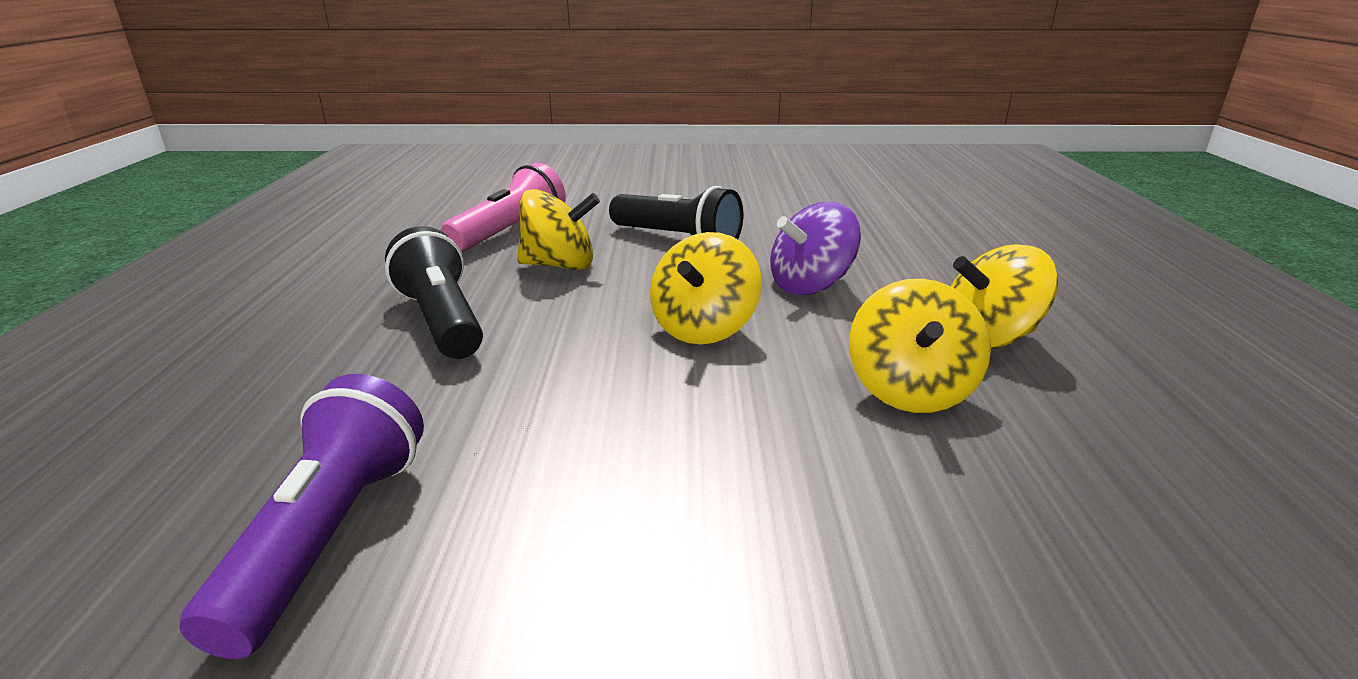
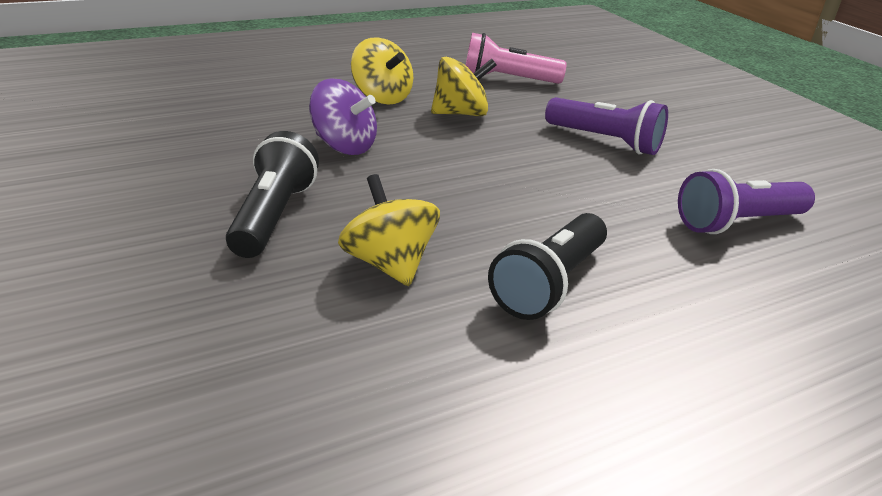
camera: 120 degrees left, 5 degrees up
(510, 233) = (314, 337): pink flashlight -> pink flashlight (507, 80)
(704, 328) = (448, 172): yellow spinning top -> none
(728, 525) = (605, 141): none -> purple flashlight

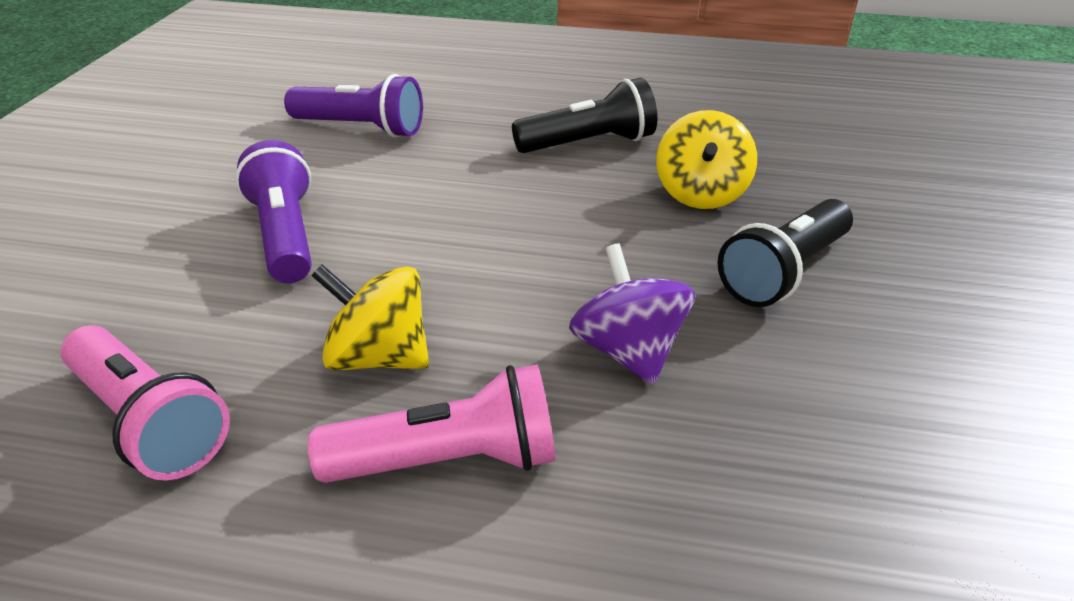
camera: 140 degrees left, 5 degrees up
(381, 97) = (449, 460): yellow spinning top -> pink flashlight

